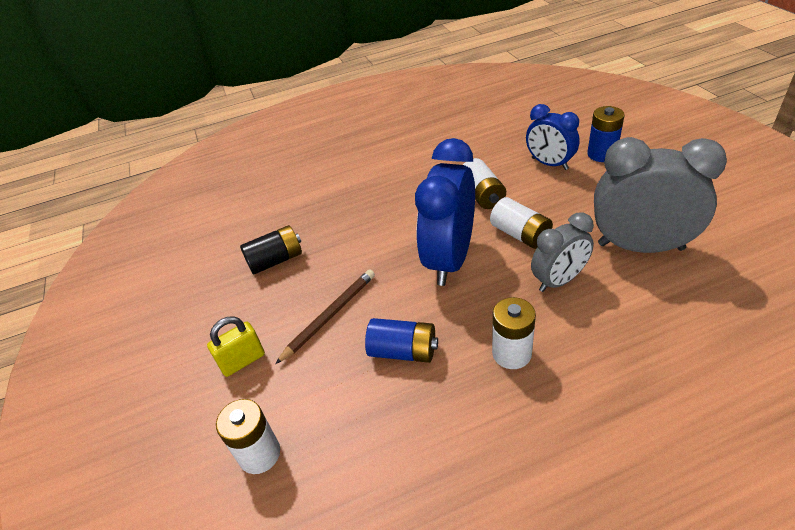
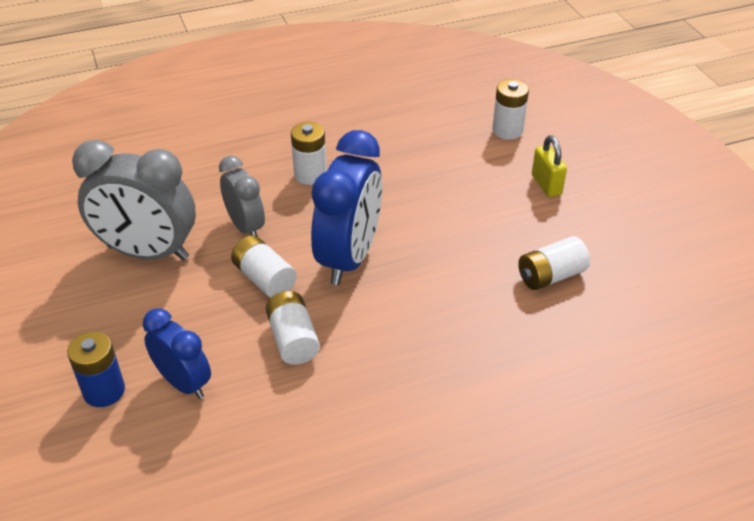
camera: 175 degrees right, 0 degrees up
(243, 361) = (546, 185): yellow padlock -> yellow padlock turned 75 degrees counterclockwise
(276, 260) = (551, 276): black battery -> white battery
(329, 316) = (473, 214): brown pencil -> none
(403, 351) = (401, 182): blue battery -> none
(559, 281) = (246, 227): grey clock -> grey clock turned 90 degrees clockwise

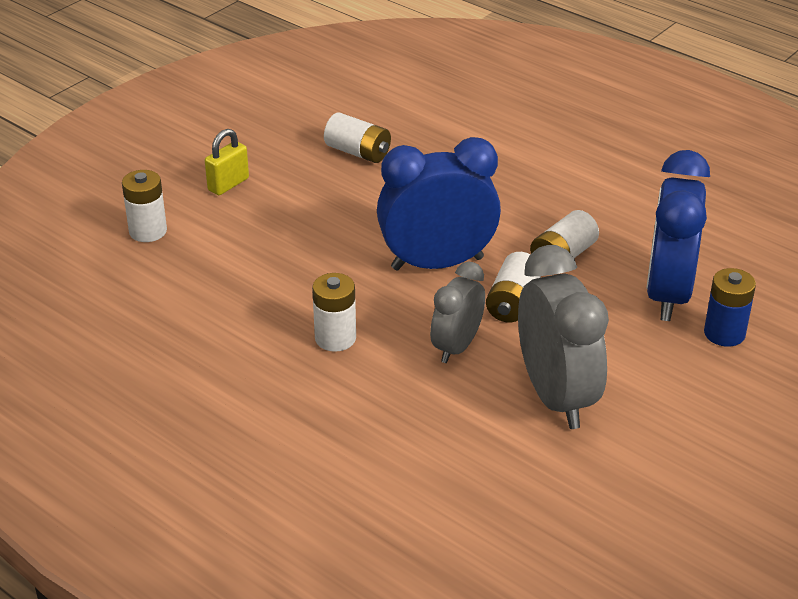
camera: 120 degrees left, 5 degrees down
(184, 383) = (667, 294): blue clock -> blue clock, size x1.68

